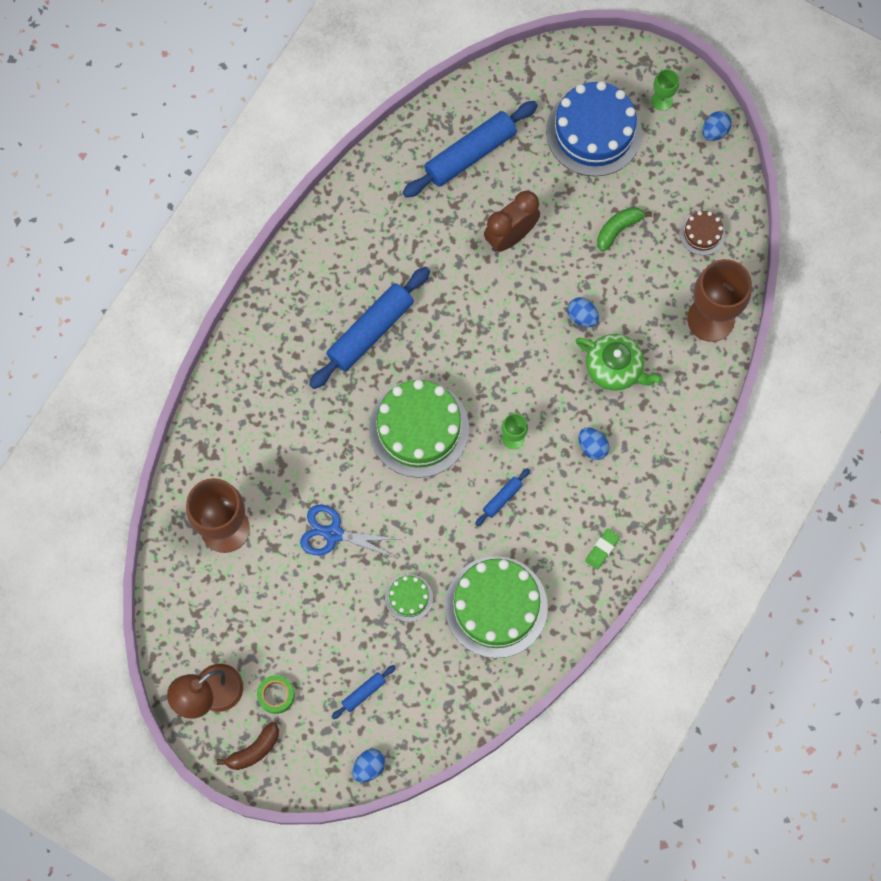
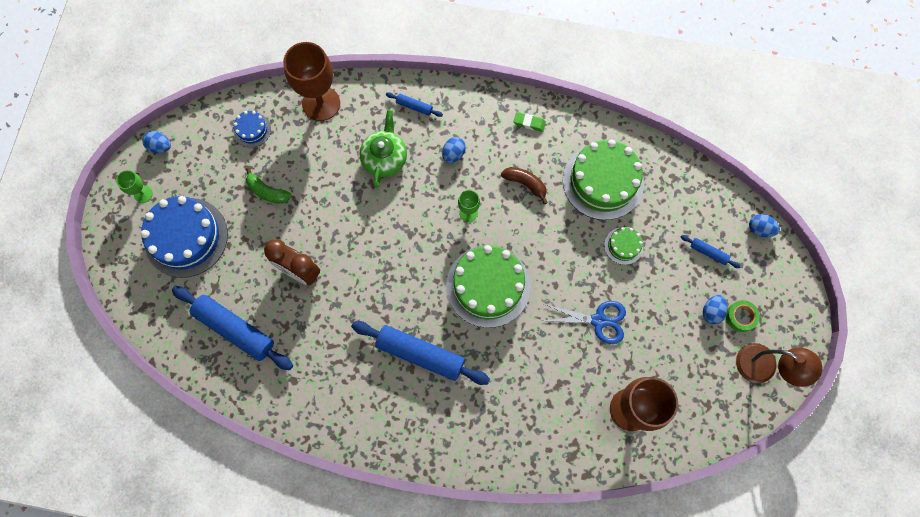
camera: 110 degrees left, 0 degrees up
(254, 750) = (788, 317): brown banana -> brown banana (525, 184)
(333, 534) = (598, 320): blue scissors -> blue scissors turned 75 degrees counterclockwise
(502, 498) = (519, 204): blue rolling pin -> blue rolling pin (414, 106)
(582, 317) = (351, 195): blue egg -> blue egg (711, 312)
(702, 234) = (252, 130): brown cake -> blue cake

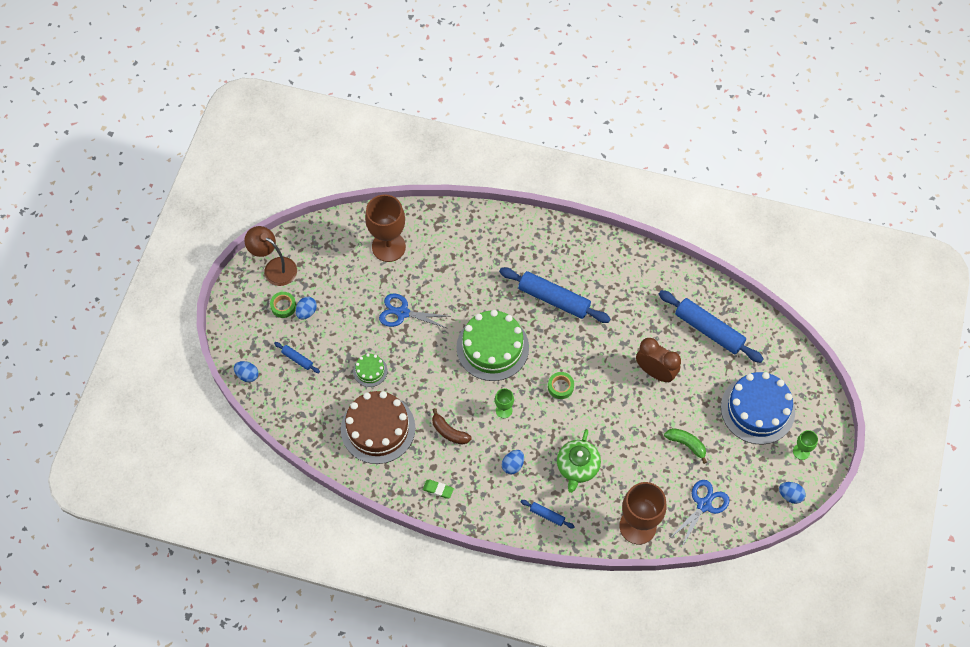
camera: 175 degrees left, 10 degrees down
(252, 130) = (703, 505): blue cake -> blue scissors
(407, 245) = (560, 387): none -> green tape
(603, 181) = (378, 428): green cake -> brown cake

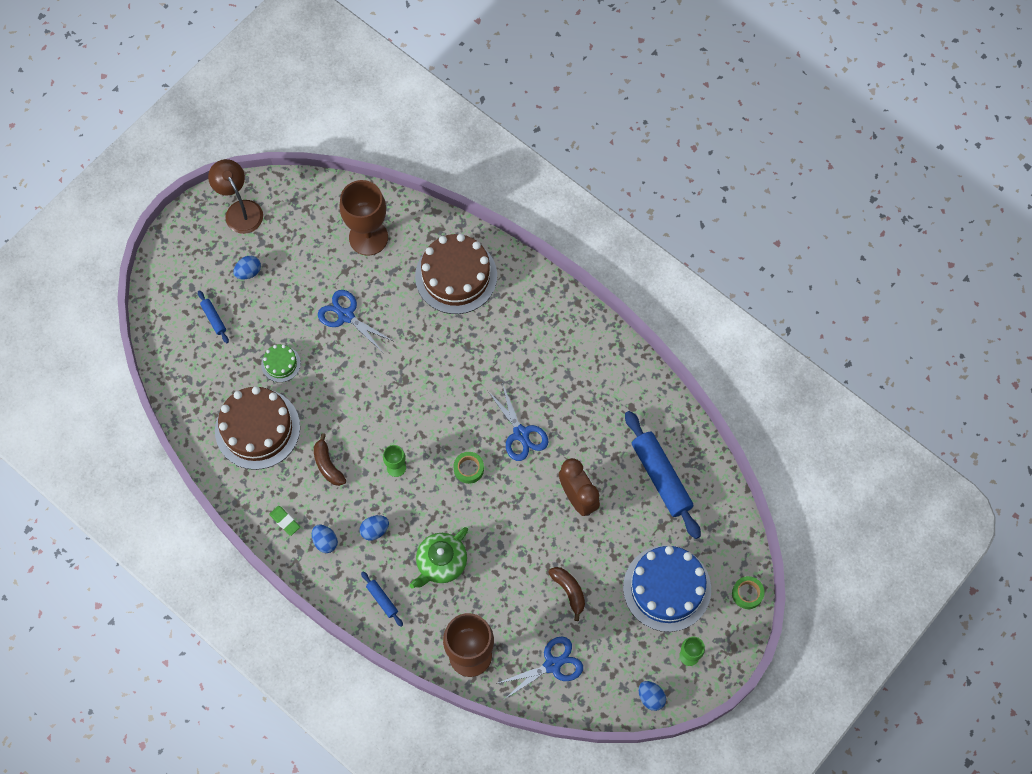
camera: 25 degrees right, 5 degrees up
(247, 375) = (155, 313): blue egg -> blue egg (325, 541)
(283, 306) = (228, 256): green tape -> green tape (747, 593)
(473, 247) = (456, 276): none -> brown cake
(492, 347) = (420, 394): green cake -> none
(554, 299) = (512, 370): blue rolling pin -> none
(586, 343) = (521, 433): none -> blue scissors
(686, 444) = (569, 591): green banana -> brown banana

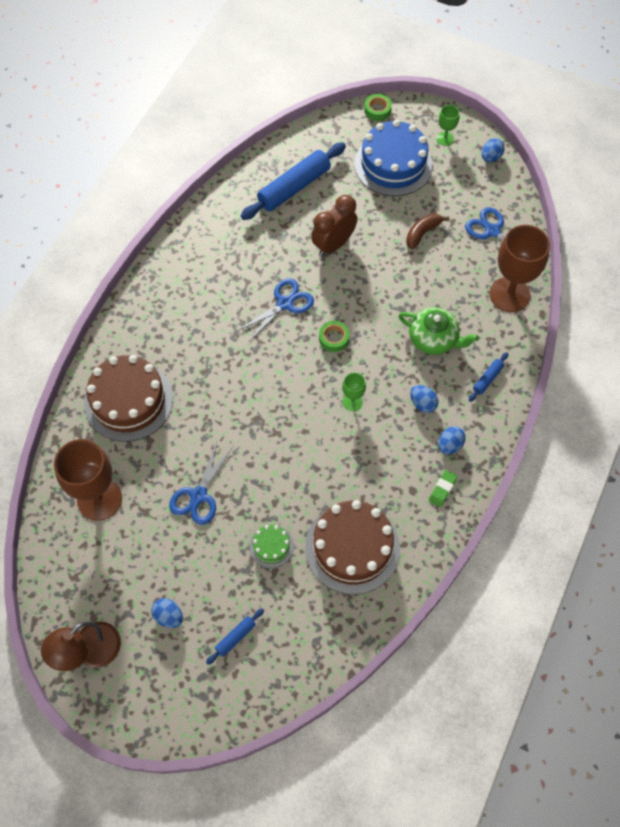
camera: 105 degrees left, 5 degrees down
(327, 465) = (370, 466): brown banana -> none

